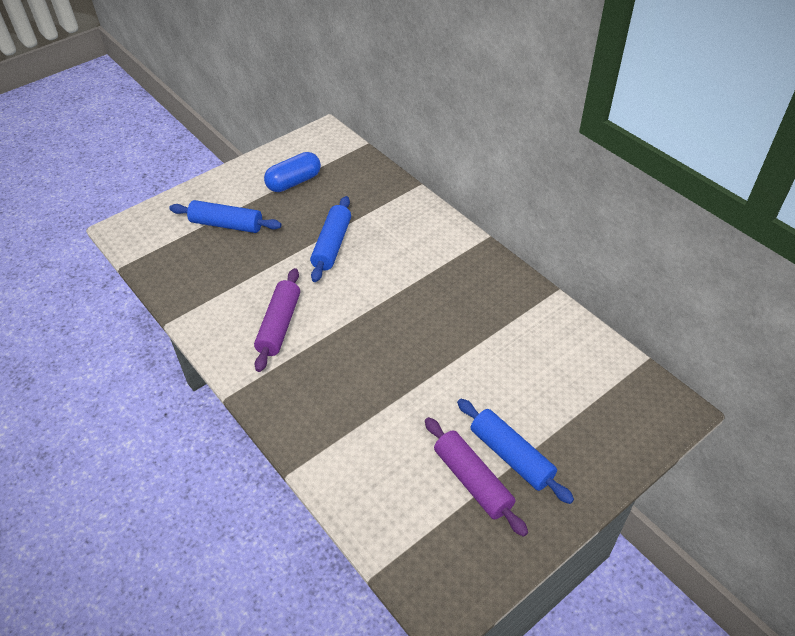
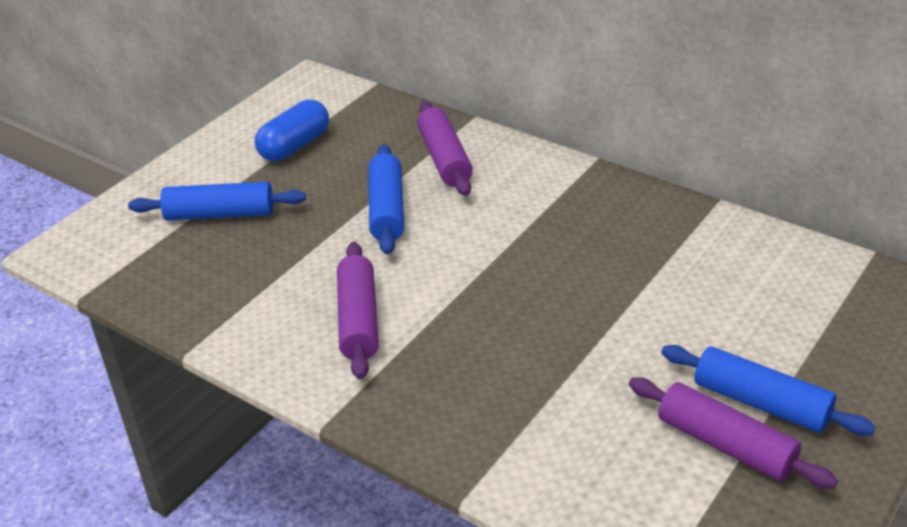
camera: 15 degrees left, 10 degrees down
(386, 214) = (445, 159): none -> purple rolling pin

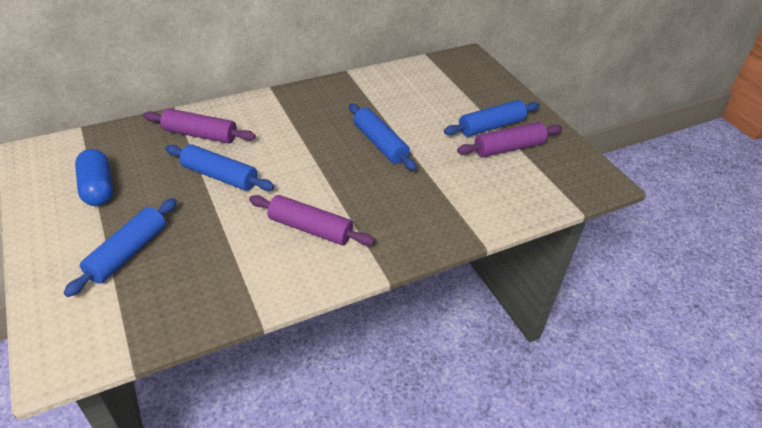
camera: 65 degrees left, 5 degrees up
(583, 305) = (380, 144): none -> blue rolling pin

